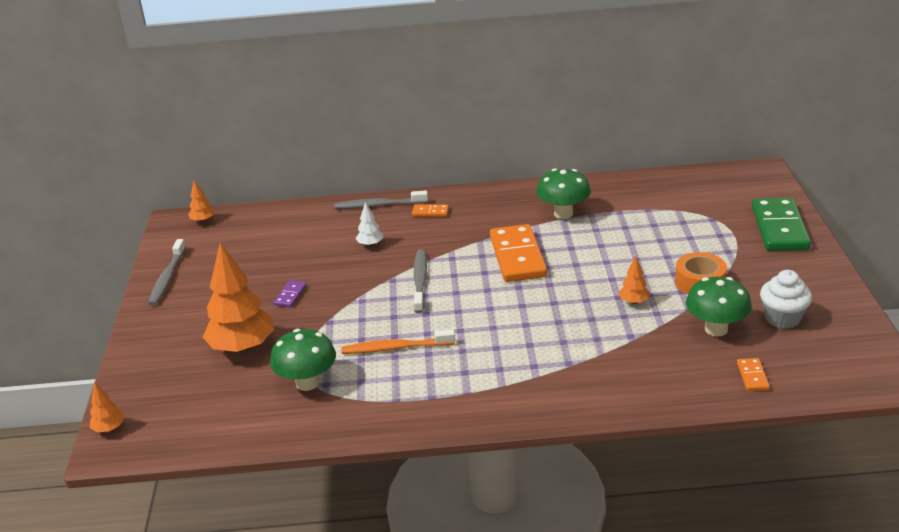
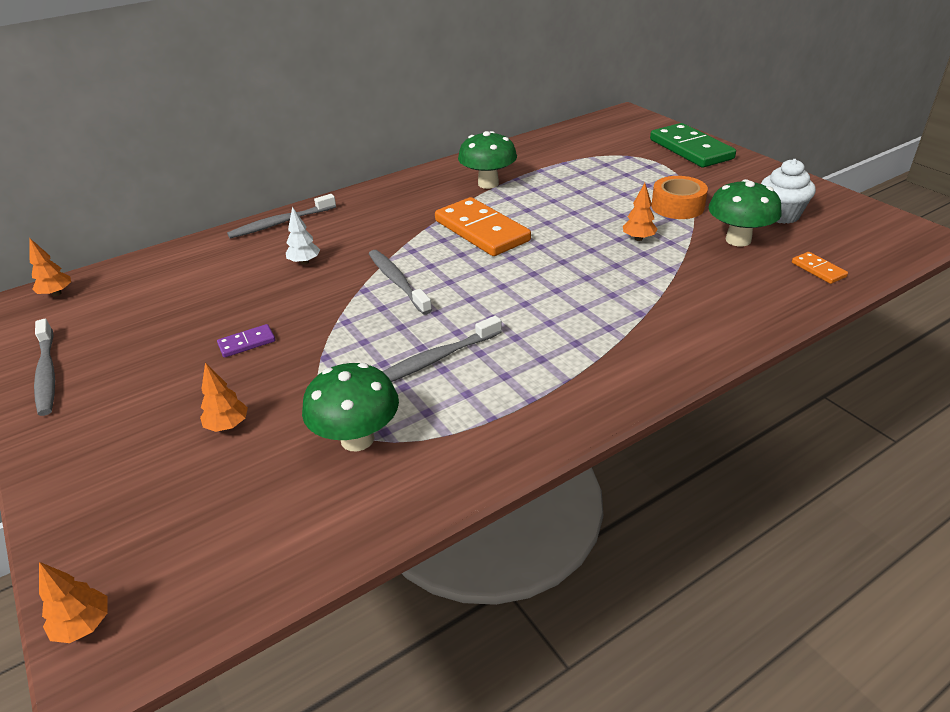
camera: 30 degrees left, 5 degrees up
(242, 348) = (228, 426): orange tree -> orange tree, size x0.45
(290, 295) = (247, 343): purple domino -> purple domino turned 75 degrees clockwise
(395, 348) = (435, 359): orange toothbrush -> grey toothbrush
(430, 212) = (347, 215): orange domino -> none

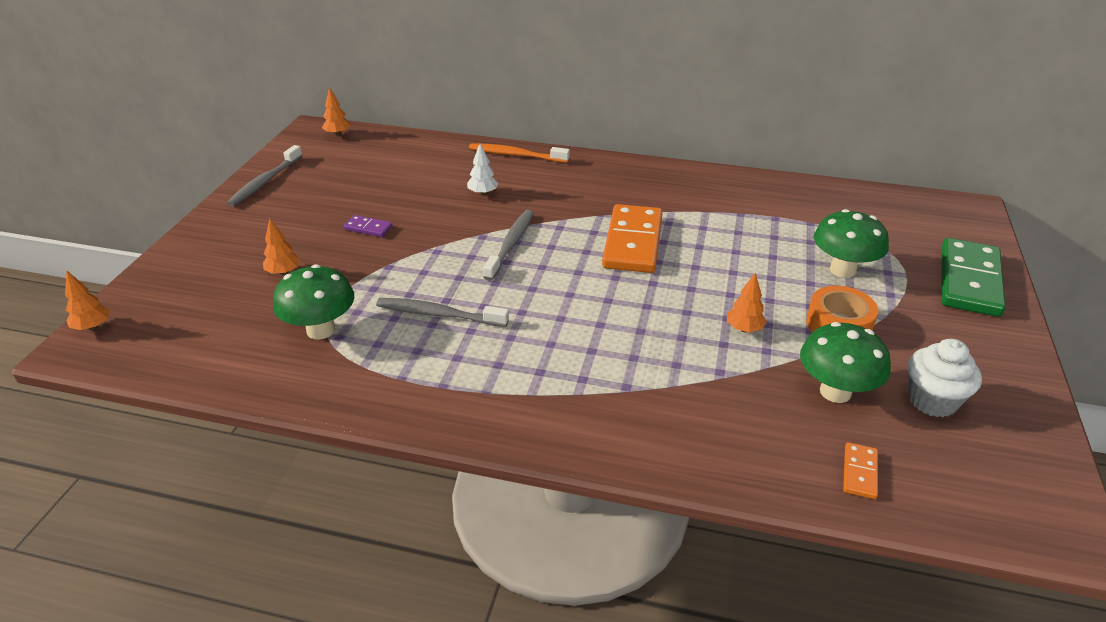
camera: 45 degrees right, 0 degrees up
(281, 223) = (516, 155): grey toothbrush -> orange toothbrush
(488, 184) = (709, 206): green mushroom -> green mushroom (842, 270)

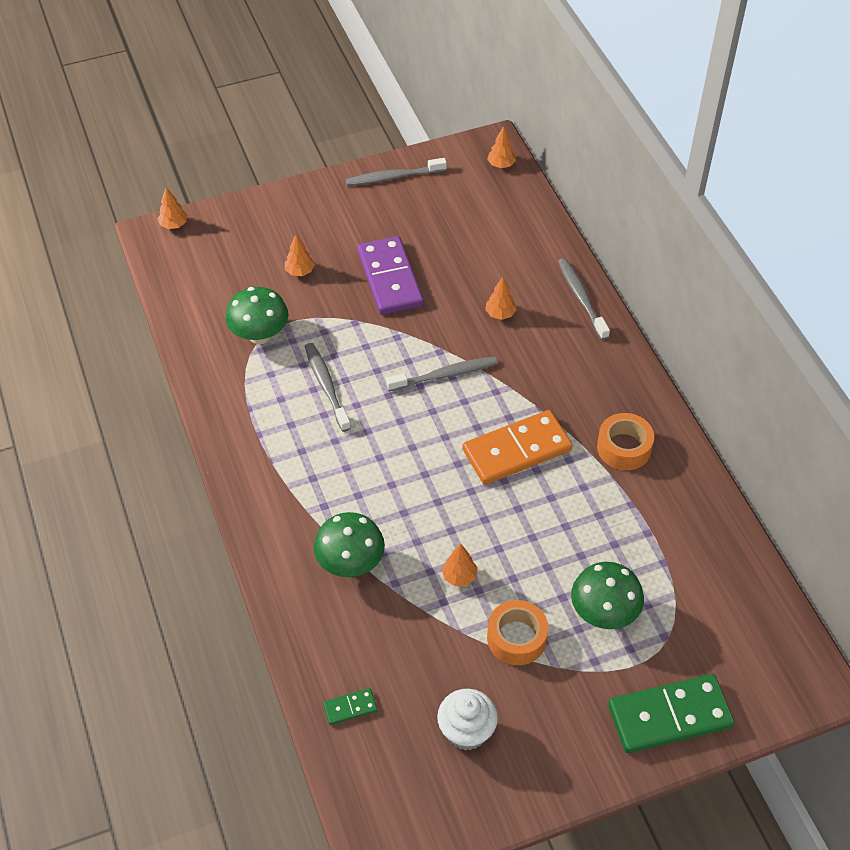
camera: 55 degrees right, 15 degrees up
(368, 228) = (390, 278): purple domino -> purple domino, size x2.27
(483, 193) = (500, 314): white tree -> orange tree
(516, 155) = (581, 298): orange toothbrush -> grey toothbrush
(681, 195) = (624, 448): none -> orange tape
(835, 392) = (428, 664): green mushroom -> green mushroom (350, 564)
(860, 472) = (350, 708): orange domino -> green domino

